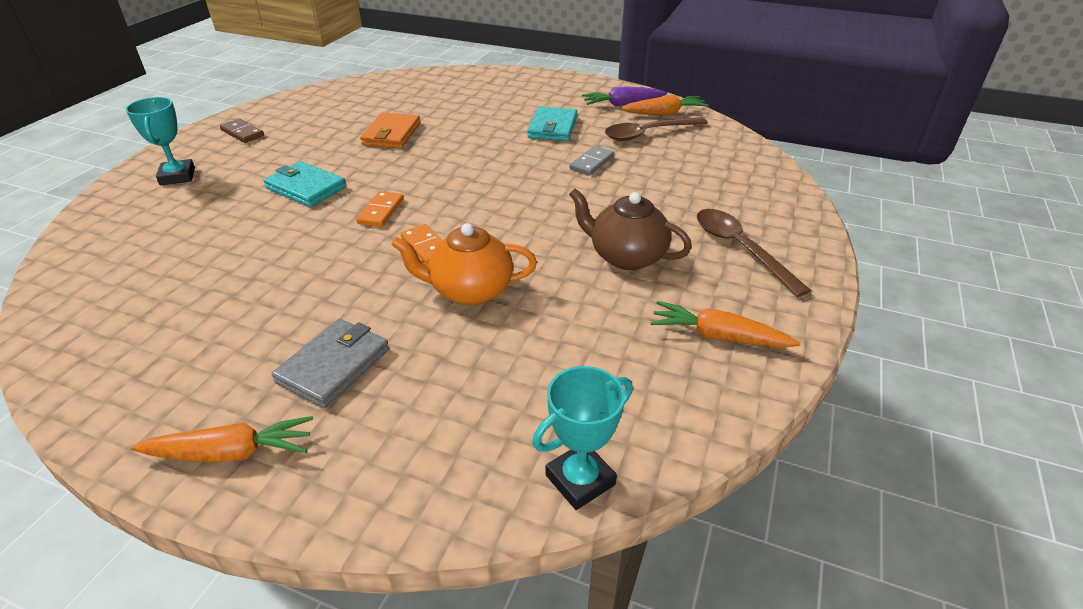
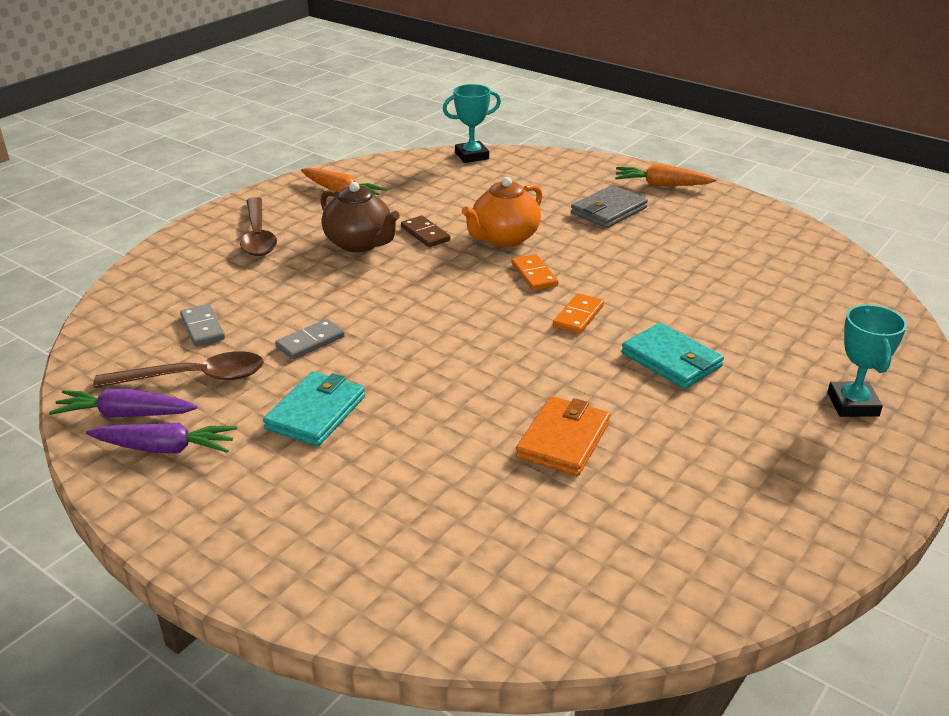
camera: 165 degrees left, 5 degrees down
(242, 133) = (810, 484): brown domino -> brown domino (425, 234)
(470, 290) = (504, 238): orange teapot -> orange teapot turned 120 degrees clockwise
(664, 113) = (125, 415): orange carrot -> purple carrot
(681, 161) = (202, 328): none -> grey domino

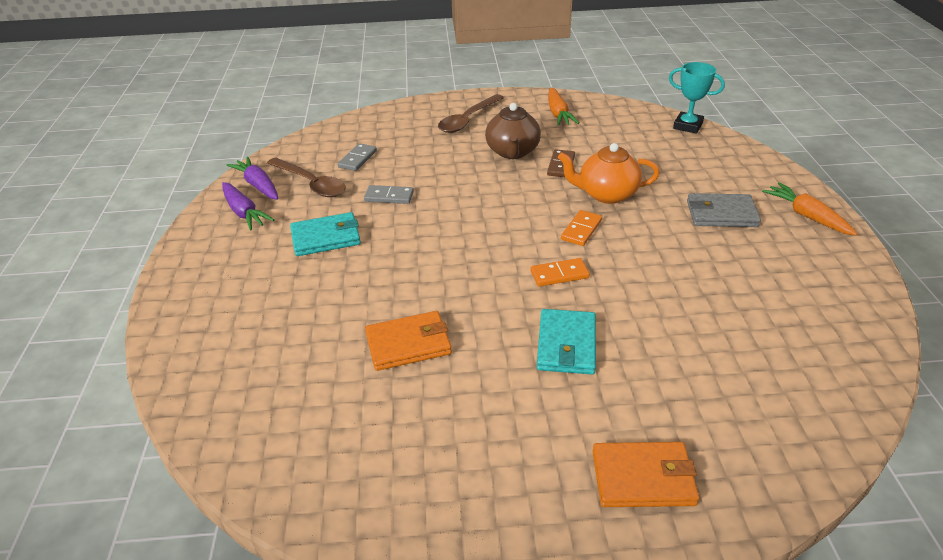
camera: 50 degrees right, 5 degrees up
(852, 404) = (643, 477): turquoise trophy -> orange wallet

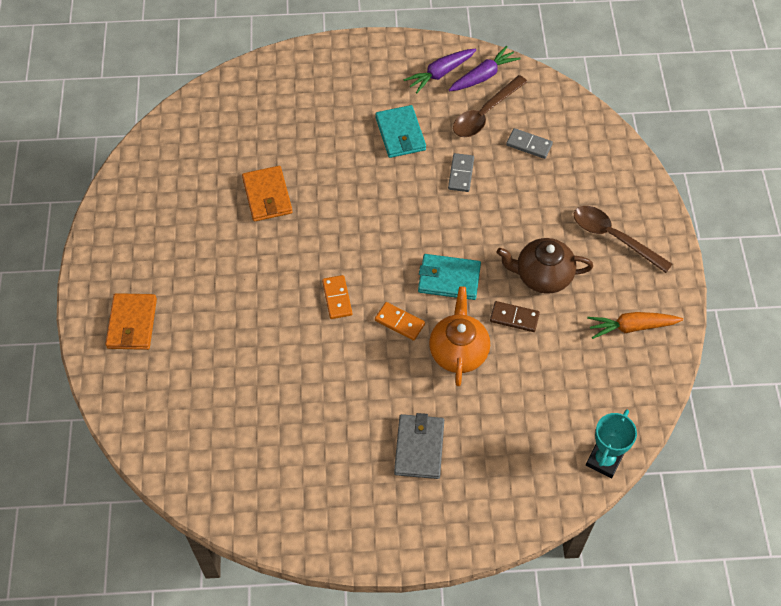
camera: 90 degrees right, 20 degrees up
(566, 345) = (254, 294): turquoise wallet -> turquoise wallet (449, 279)
(806, 216) = (411, 527): orange carrot -> none

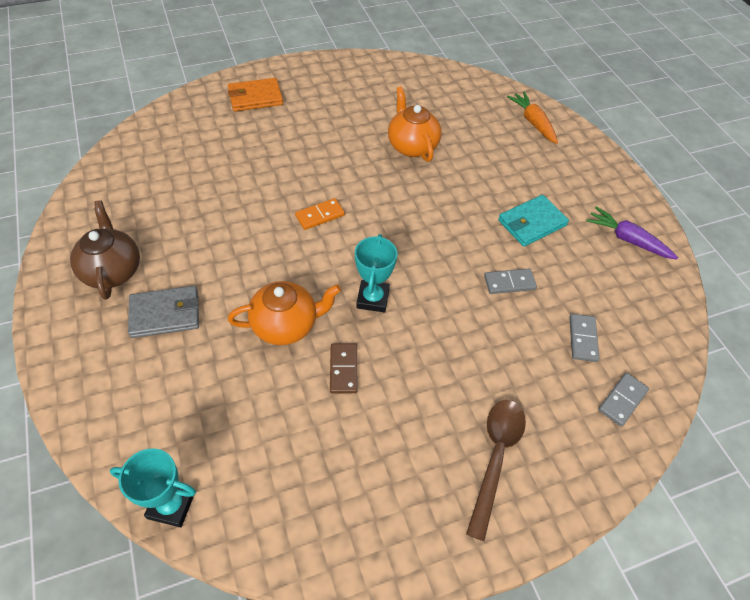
camera: 70 degrees right, 5 degrees down
(267, 196) = (412, 146): orange wallet -> orange teapot
(399, 322) = (307, 268): orange domino -> none
(449, 279) = (373, 299): turquoise wallet -> turquoise trophy
(483, 76) = (650, 277): purple carrot -> none
(485, 114) = (600, 288): brown spoon -> none
(542, 276) = (408, 387): brown teapot -> brown teapot (112, 270)
(587, 142) = (622, 400): none -> grey domino
(631, 327) = (370, 504): orange carrot -> orange carrot (533, 122)

